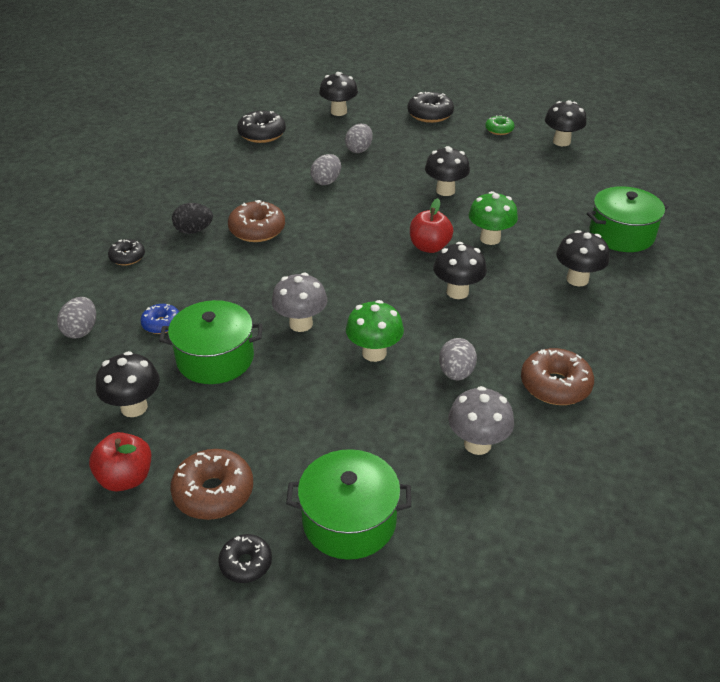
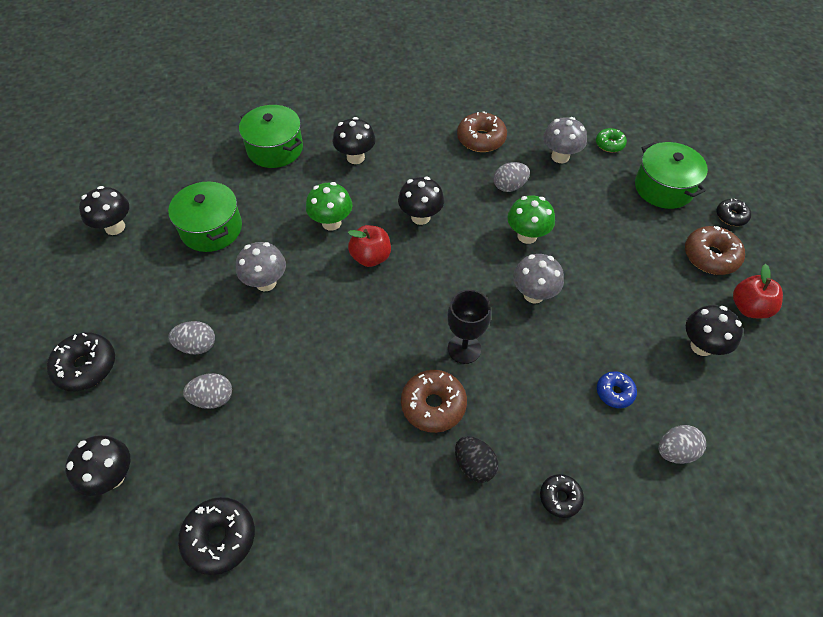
camera: 120 degrees left, 15 degrees up
(215, 358) = (615, 327): green pot -> green pot (211, 229)
(288, 262) = (464, 349): none -> black goblet
(326, 181) = (303, 394): grey egg -> grey egg (197, 346)
(445, 191) = (266, 282): black mushroom -> grey mushroom
(499, 130) = (105, 286): green donut -> green donut (609, 144)

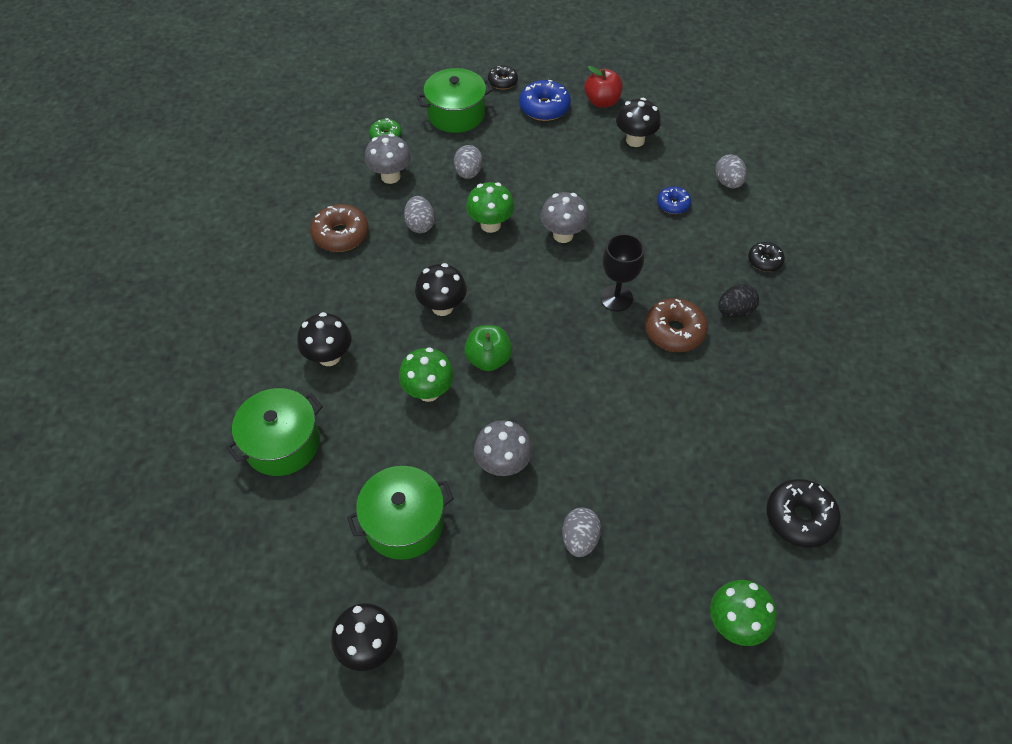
camera: 80 degrees left, 0 degrees up
(86, 366) = (592, 666): black donut -> none
(112, 477) = (735, 624): black mushroom -> green mushroom
(213, 398) = (649, 523): grey egg -> grey egg (468, 173)
(371, 257) = (488, 359): red apple -> green apple
(710, 256) = (544, 108): brown donut -> blue donut

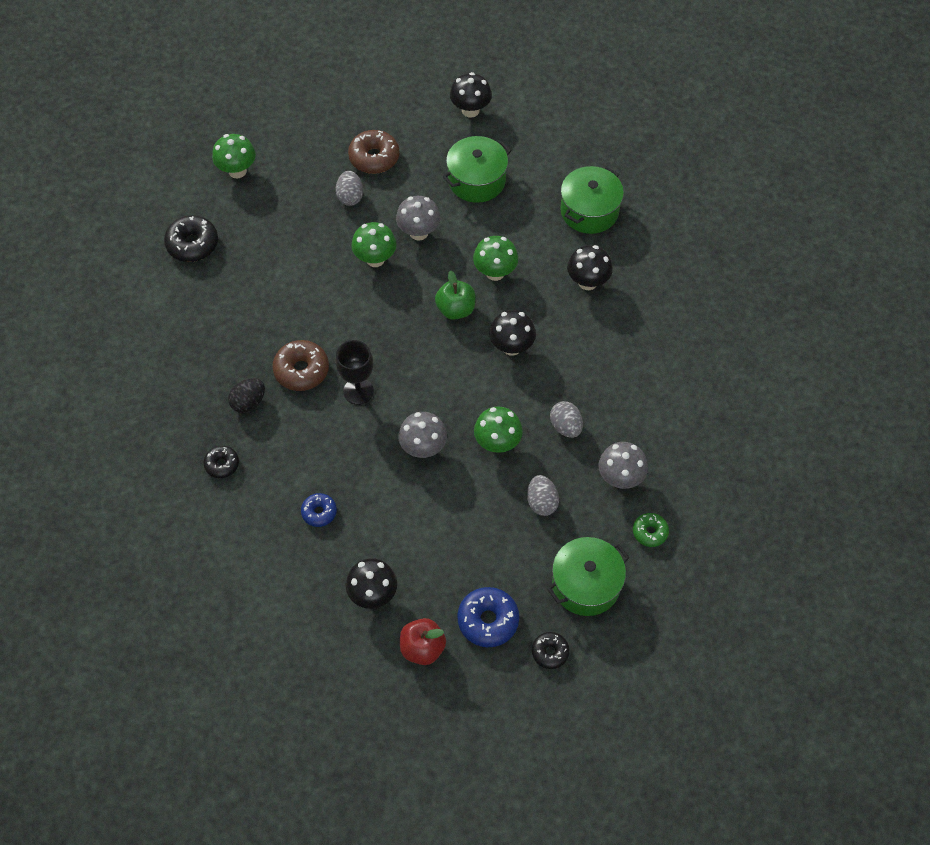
camera: 165 degrees right, 5 degrees up
(341, 235) = (636, 397): brown donut -> brown donut (374, 157)
(566, 441) = (375, 259): none -> green mushroom
(728, 182) = (263, 556): grey egg -> none

